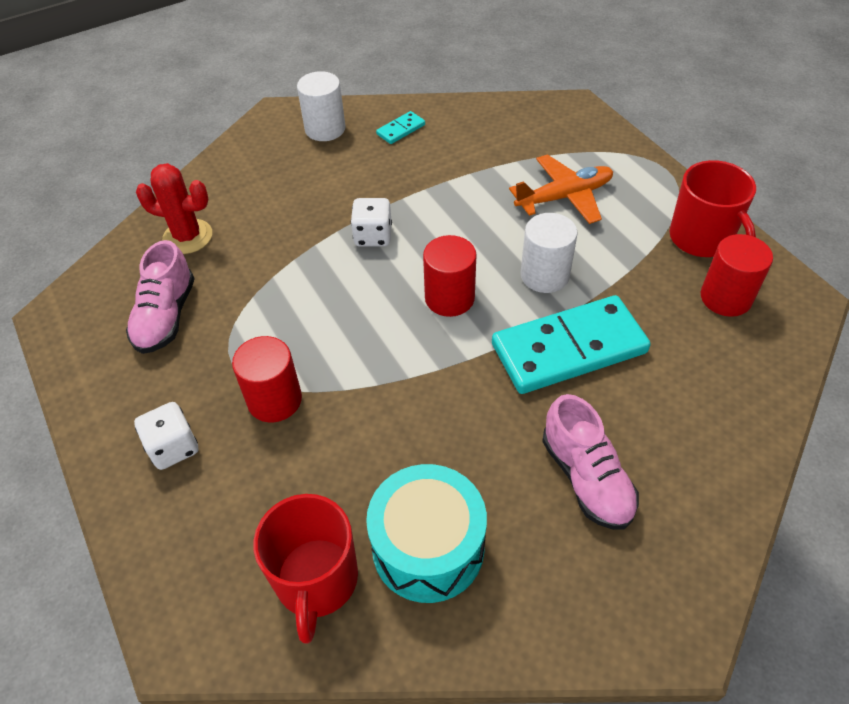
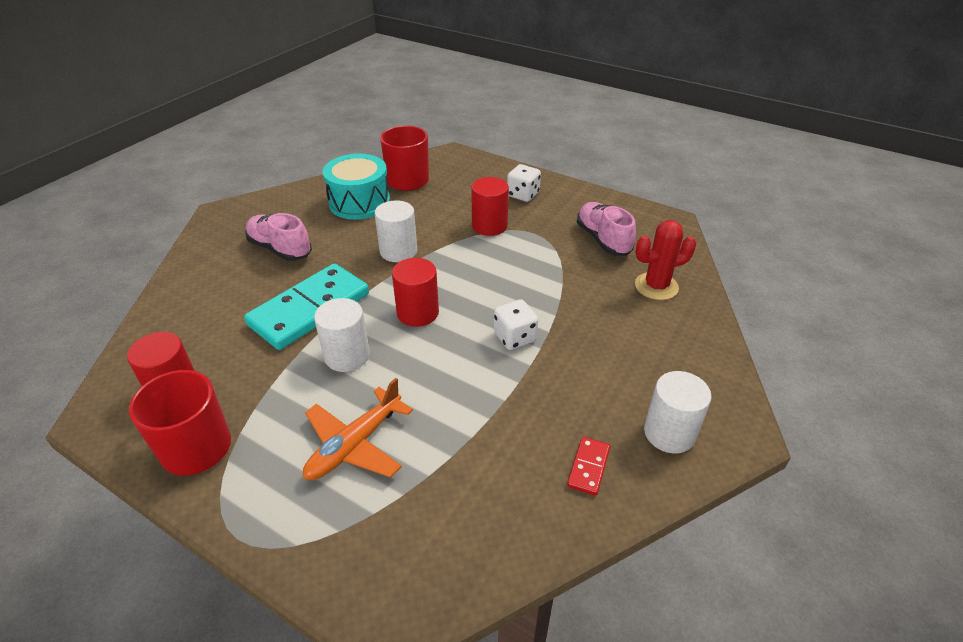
camera: 150 degrees right, 10 degrees down
(401, 129) = (588, 467): turquoise domino -> red domino
(422, 402) = (398, 251): none -> white cylinder

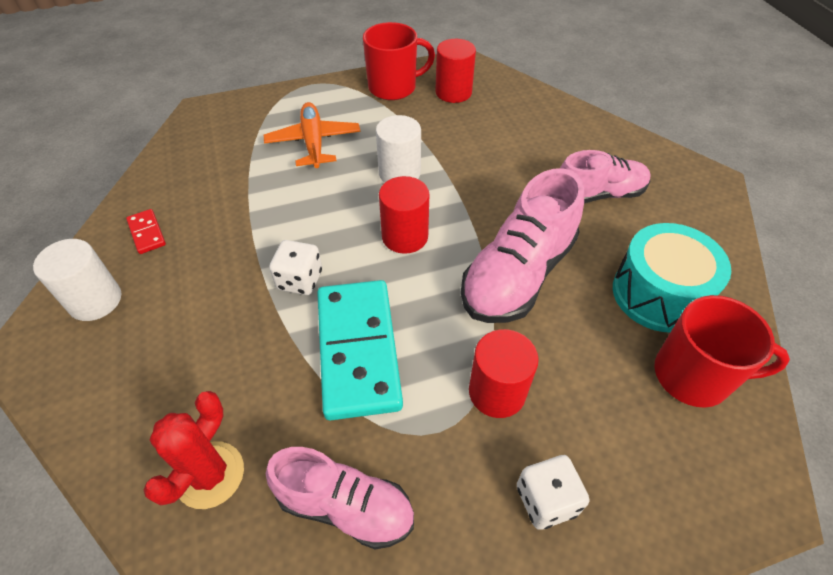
camera: 130 degrees right, 10 degrees up
(309, 309) = (480, 177): turquoise domino -> turquoise domino (358, 350)
(398, 251) = (517, 274): white cylinder -> pink shoe

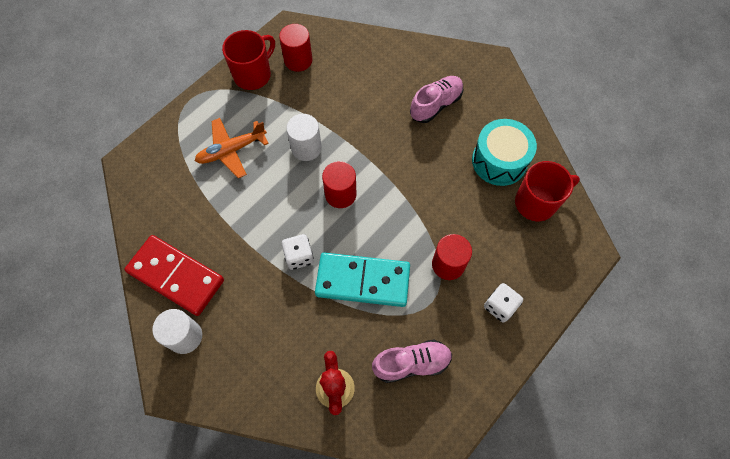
camera: 30 degrees left, 15 degrees up
(147, 233) = (176, 276): red domino -> red domino, size x2.38
(313, 142) = (231, 150): orange plane -> orange plane turned 75 degrees counterclockwise
(358, 350) = (363, 280): turquoise domino -> turquoise domino turned 45 degrees counterclockwise
(517, 274) = (420, 187): pink shoe -> none

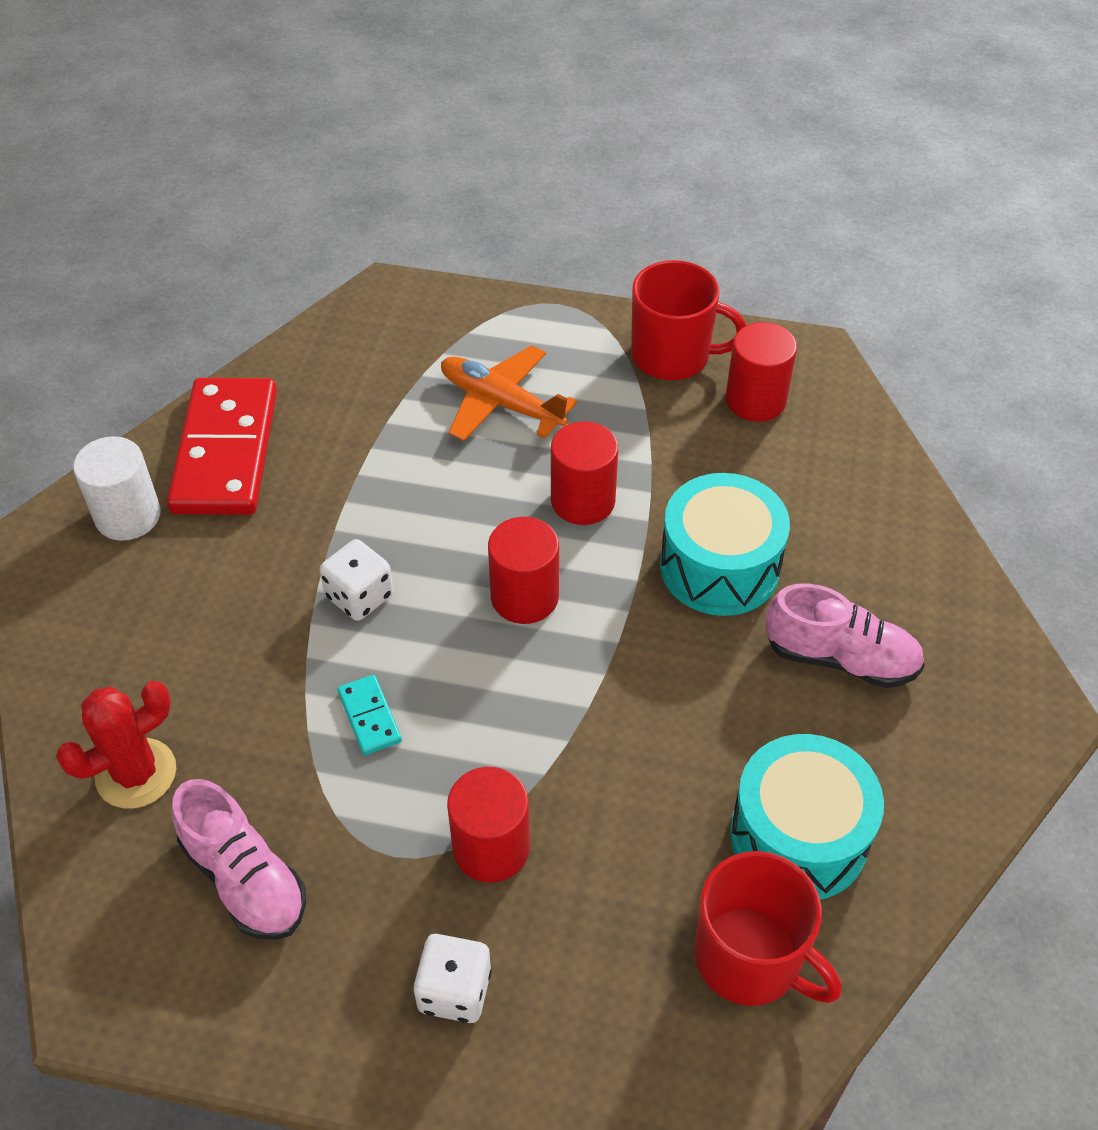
camera: 60 degrees right, 15 degrees down
(306, 148) = (583, 501): white cylinder -> red cylinder
(363, 280) = (369, 717): turquoise domino -> turquoise domino, size x0.42
(370, 119) = (719, 566): none -> turquoise drum

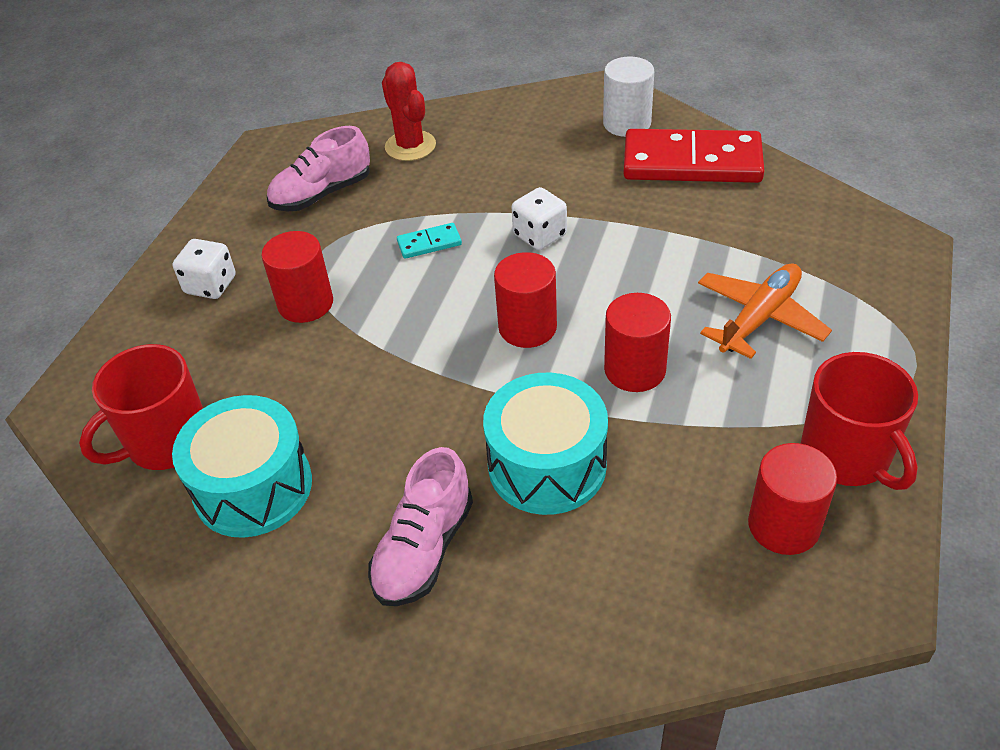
camera: 100 degrees right, 5 degrees down
(673, 356) = (847, 456): red mug -> red mug turned 45 degrees counterclockwise

